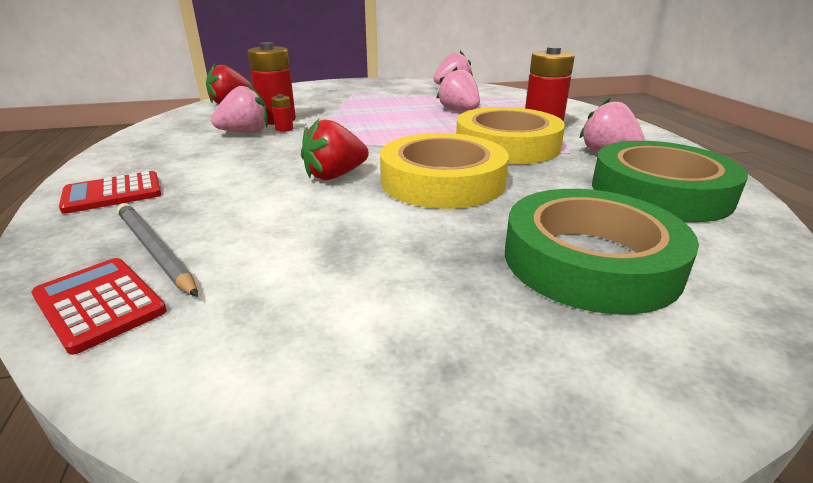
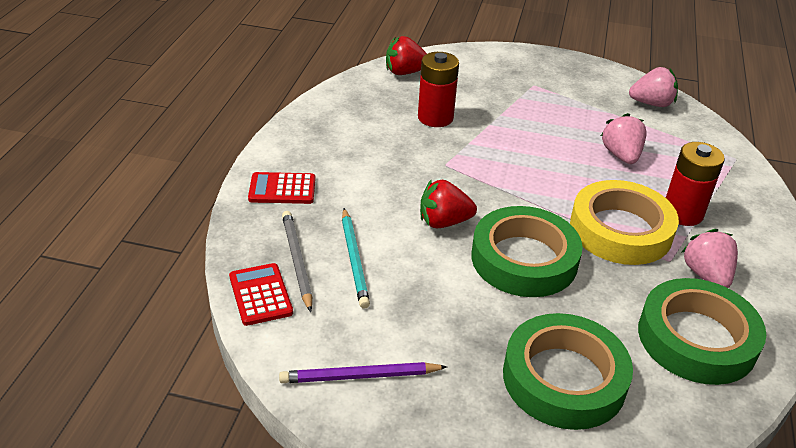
camera: 25 degrees right, 10 degrees up
(242, 228) = (354, 259): none -> turquoise pencil
(245, 132) = (399, 132): pink strawberry -> none
(284, 129) = (434, 137): red battery -> none
(323, 356) = (360, 376): none -> purple pencil
(442, 181) = (524, 259): yellow tape -> green tape

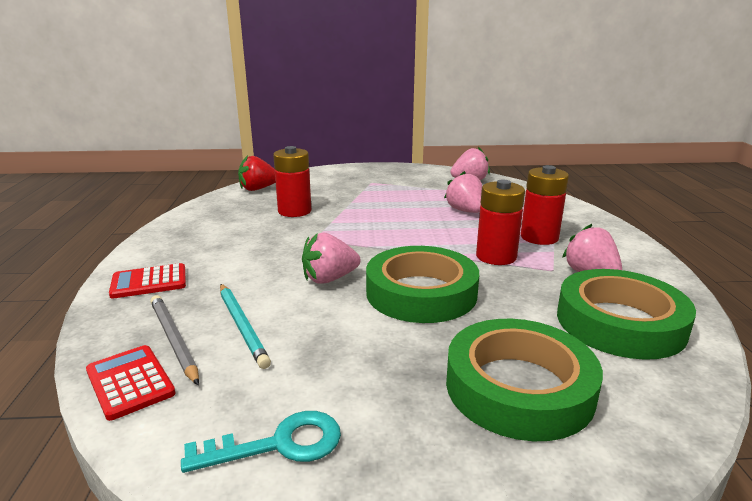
camera: 15 degrees left, 15 degrees down
(360, 376) = (278, 444): purple pencil -> turquoise key
(444, 222) = (329, 279): red strawberry -> pink strawberry
(620, 230) = (496, 256): yellow tape -> red battery

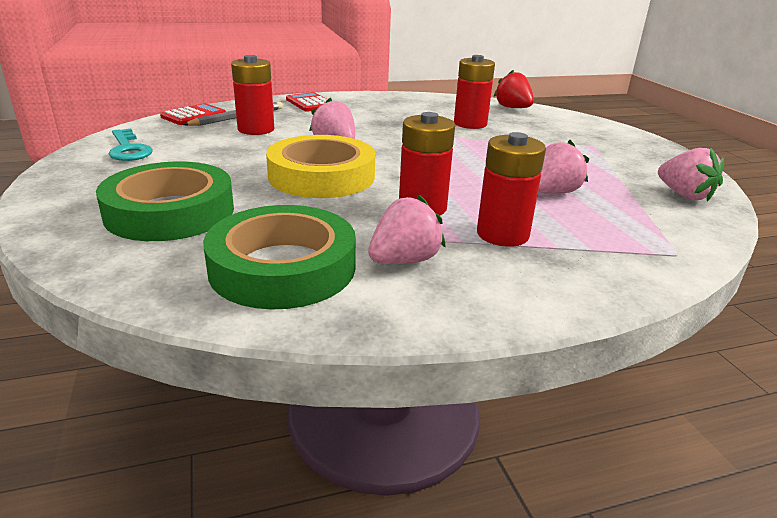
camera: 75 degrees right, 5 degrees up
(242, 326) = (256, 129): turquoise pencil -> red battery
(421, 293) = (321, 176): green tape -> yellow tape

